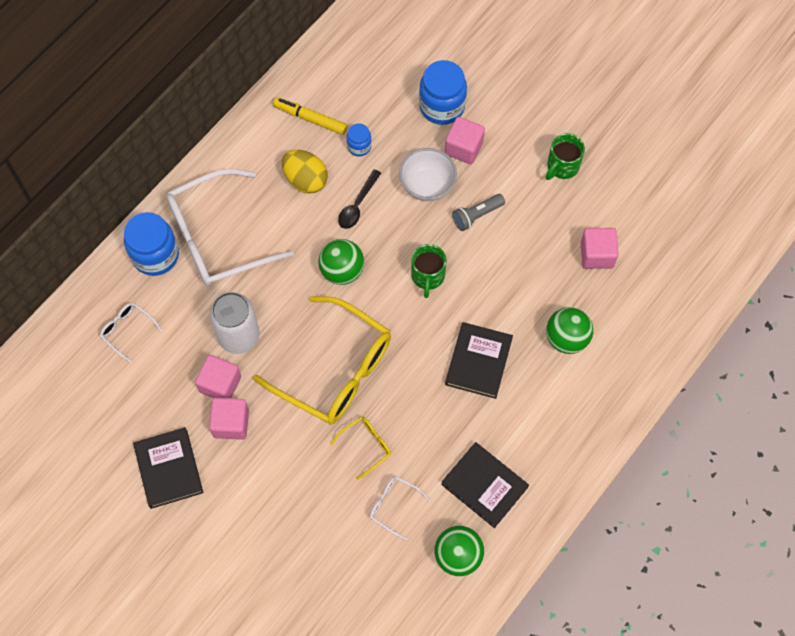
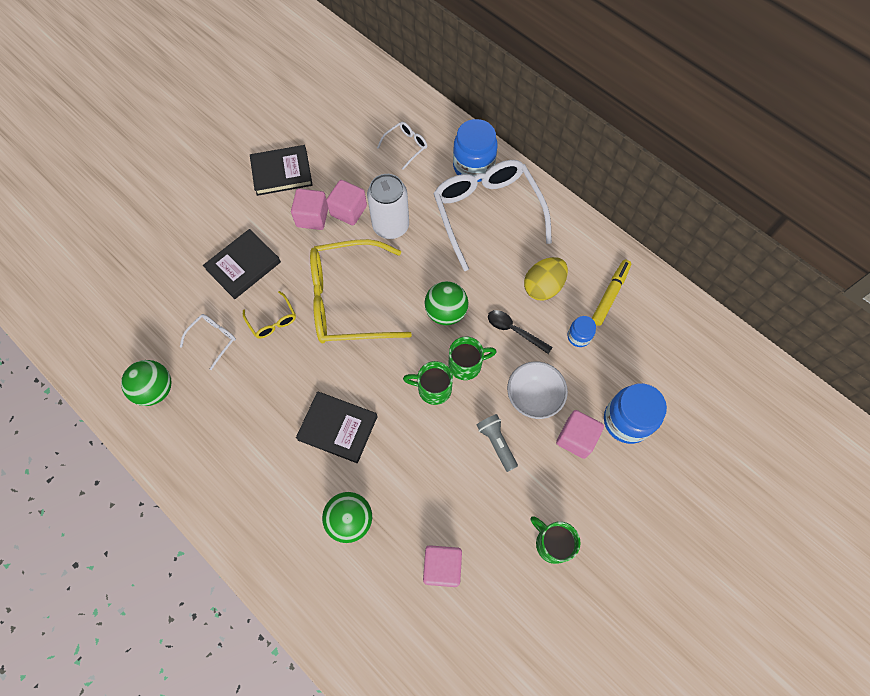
camera: 95 degrees right, 0 degrees up
(335, 370) = (348, 300): yellow glasses -> yellow glasses turned 45 degrees clockwise
(399, 247) = (466, 364): none -> green mug
(484, 486) = (214, 420): black book -> black book (243, 265)

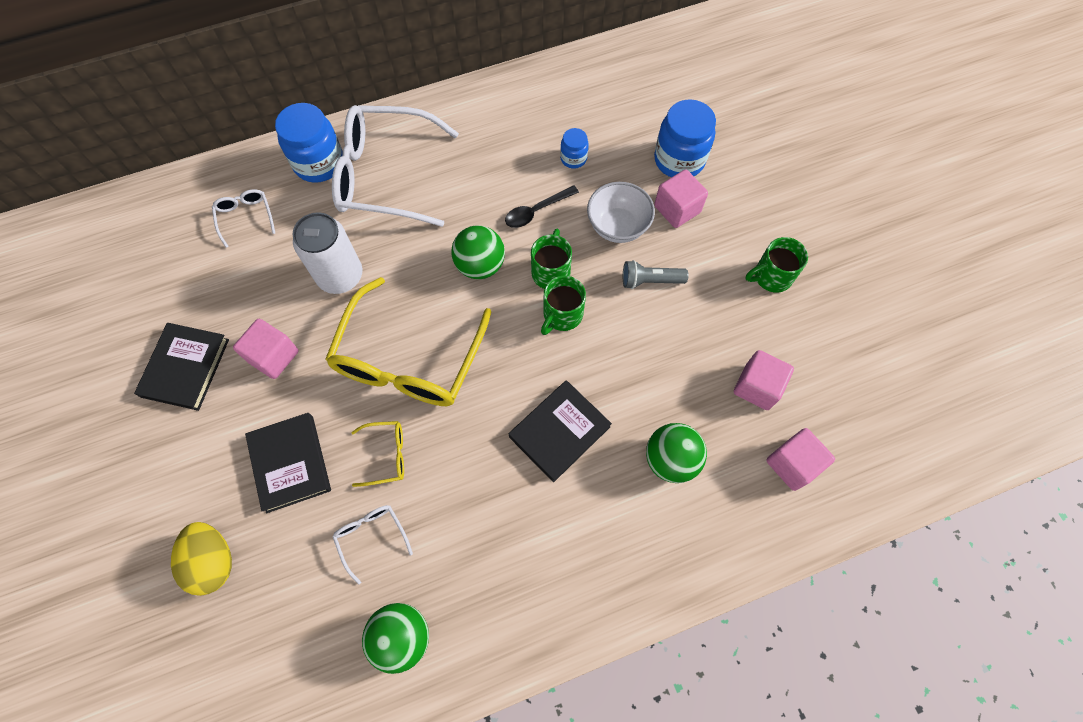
camera: 65 degrees left, 0 degrees up
(348, 210) = (291, 312): pink cube -> pink cube (792, 464)
(543, 287) = (502, 164): yellow egg -> yellow egg (213, 561)
(610, 295) = (543, 112): yellow marker -> none

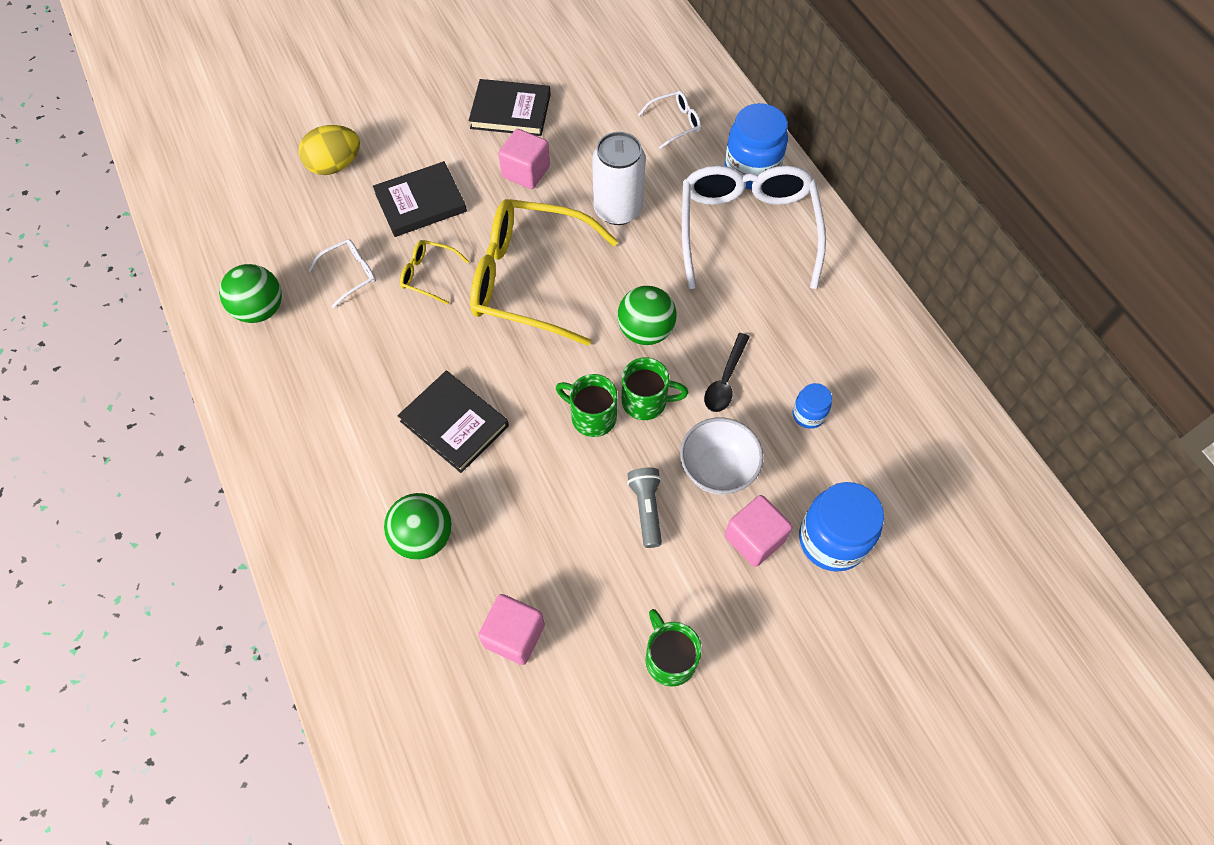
camera: 85 degrees right, 5 degrees down
(386, 455) = (428, 275): yellow glasses -> yellow glasses turned 120 degrees clockwise
(536, 211) = (725, 380): black spoon -> black spoon turned 120 degrees counterclockwise
(792, 464) = (418, 675): pink cube -> none

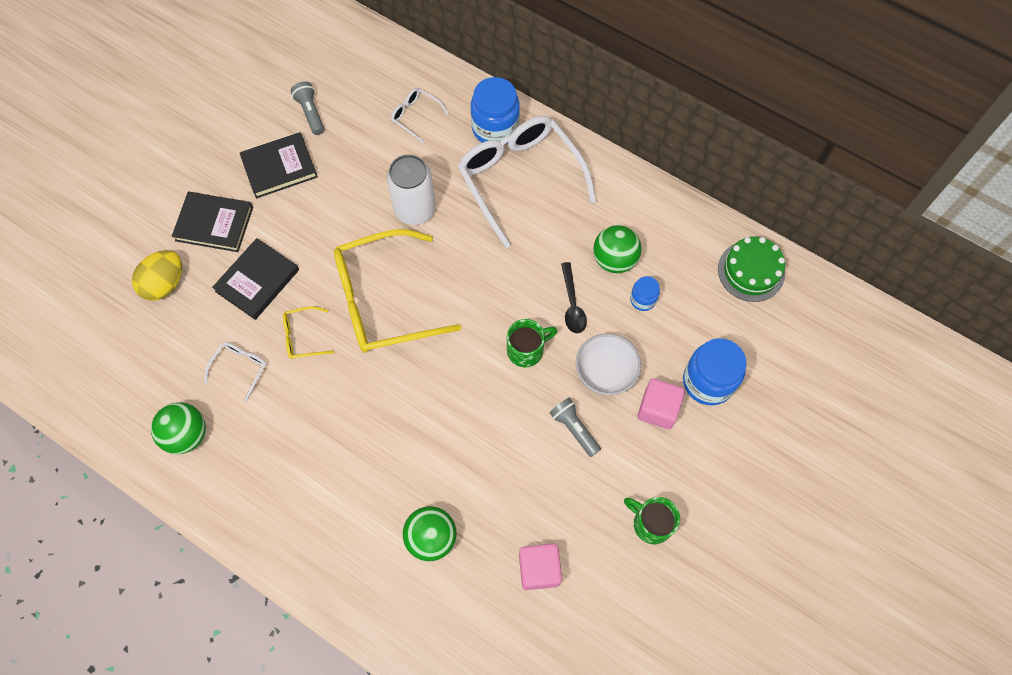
camera: 30 degrees left, 5 degrees up
(454, 423) = (399, 442): black book -> black book (214, 224)
(526, 172) = (325, 213): pink cube -> none
(573, 76) = (310, 113): none -> grey flashlight
(591, 416) = (495, 382): green mug -> none
(645, 331) = (494, 296): green ball -> green ball (614, 259)
(675, 123) = (415, 116): white glasses -> white glasses turned 90 degrees counterclockwise
(956, 447) = (751, 271): none -> green cake

